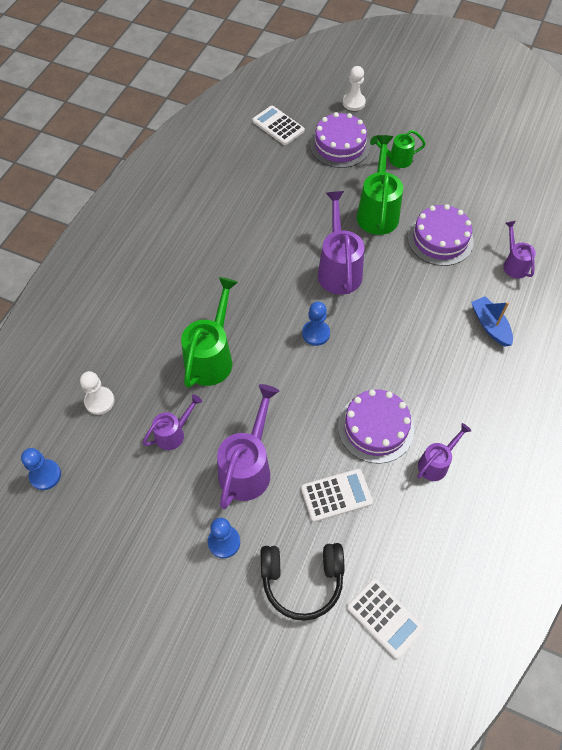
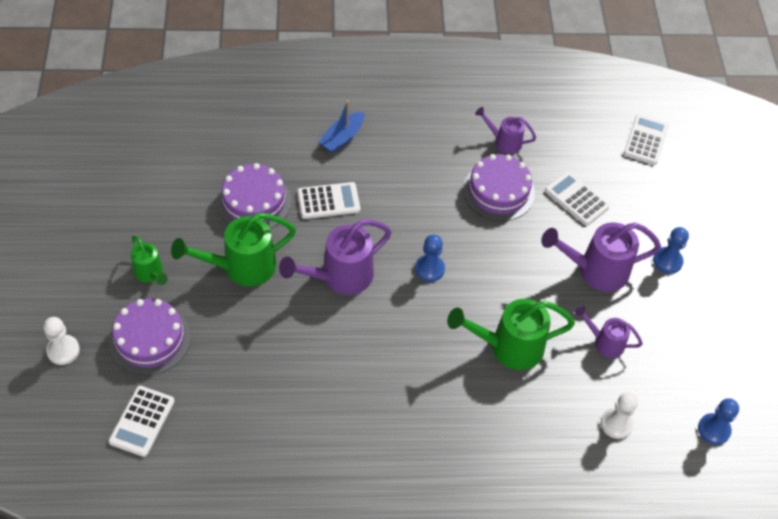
camera: 120 degrees left, 5 degrees down
(302, 580) = (657, 198): black headphones -> none
(419, 289) = (328, 201): none -> white calculator
(514, 264) = (257, 136): purple watering can -> none

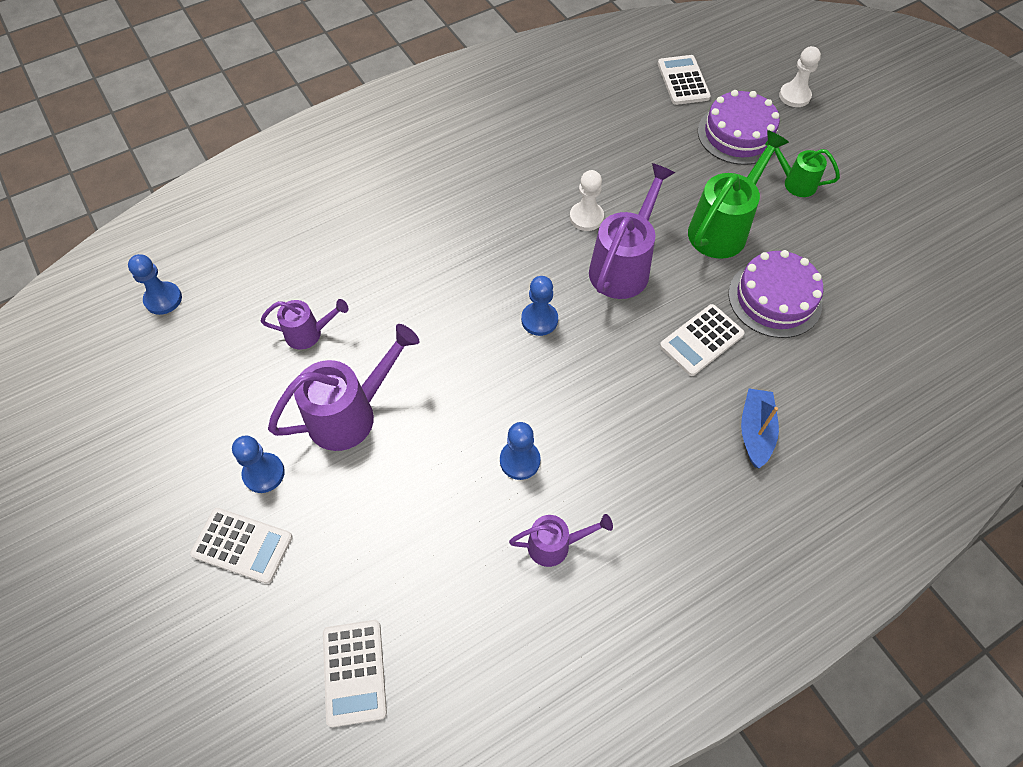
camera: 155 degrees right, 5 degrees up
(498, 191) = (520, 460): purple cake -> blue pawn
(509, 347) = (410, 280): green watering can -> none
(576, 199) = (415, 504): white calculator -> white calculator (242, 545)
(616, 424) = (268, 259): white pawn -> white pawn (586, 217)

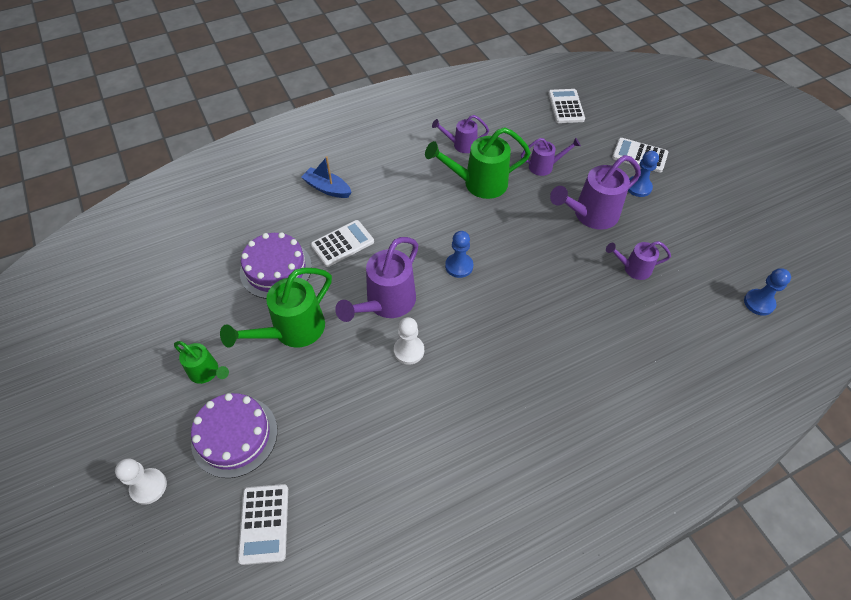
camera: 175 degrees left, 5 degrees down
(411, 506) = (544, 166): none -> purple watering can
(520, 460) = (479, 183): blue pawn -> green watering can
(755, 431) = (327, 188): blue boat -> blue boat turned 105 degrees clockwise

